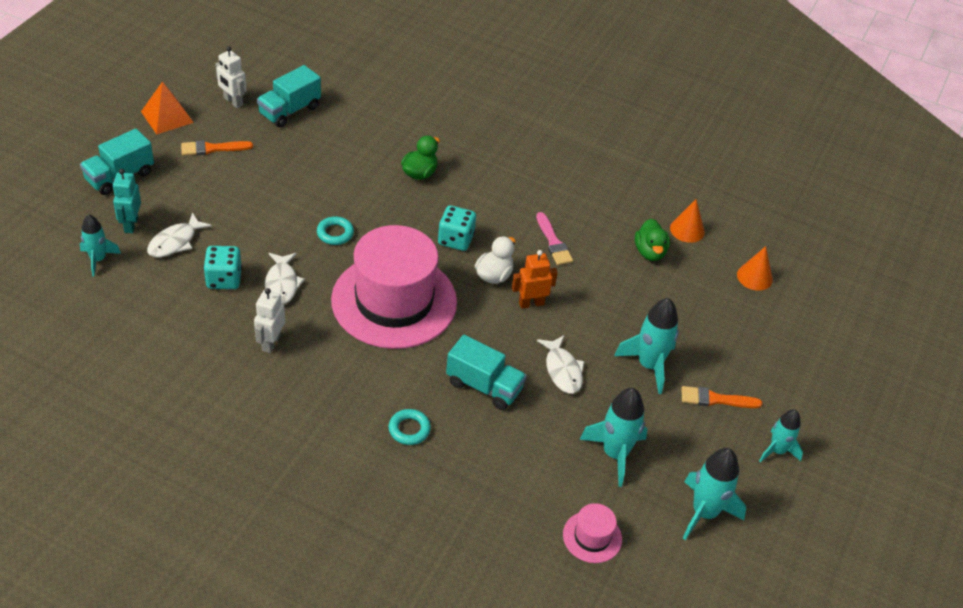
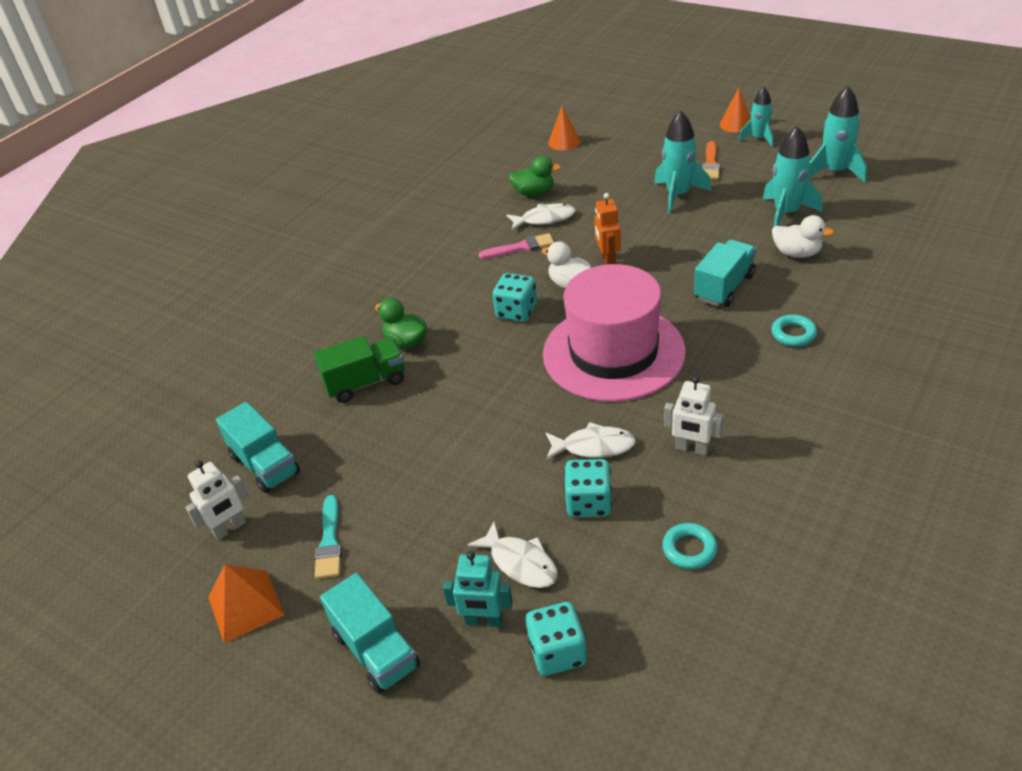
camera: 75 degrees left, 5 degrees down
(98, 259) = (557, 652): turquoise rocket -> turquoise dice
(212, 148) = (329, 542): orange brush -> turquoise brush
(335, 233) = (505, 406): turquoise ring -> turquoise ring (689, 549)
(371, 154) = (365, 383): none -> green truck
(539, 452) = (796, 253): none -> white duck
(562, 370) = (693, 241): white fish -> white fish (544, 219)
(592, 537) = (882, 225): pink hat -> none
(687, 230) = (504, 173): orange cone -> orange cone (736, 124)

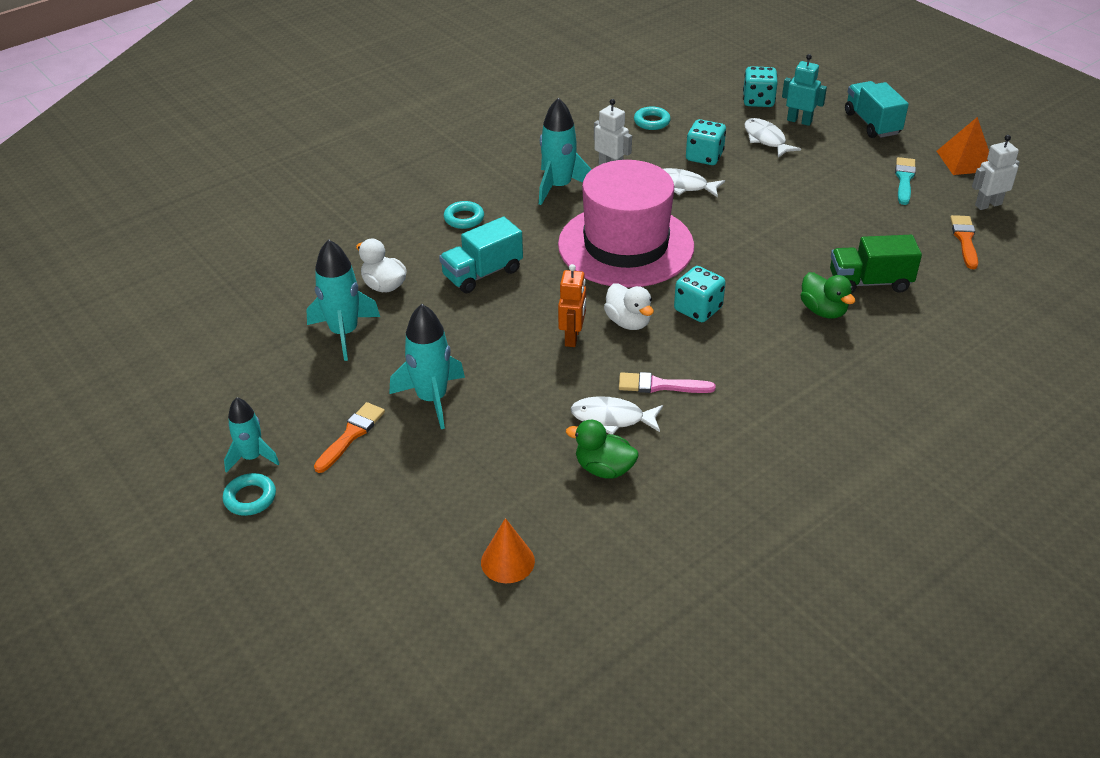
camera: 165 degrees left, 0 degrees up
(265, 465) = (964, 240): turquoise truck -> orange brush
(736, 124) = (250, 498): orange cone -> turquoise ring
(834, 172) = (234, 369): turquoise rocket -> turquoise rocket (559, 187)

